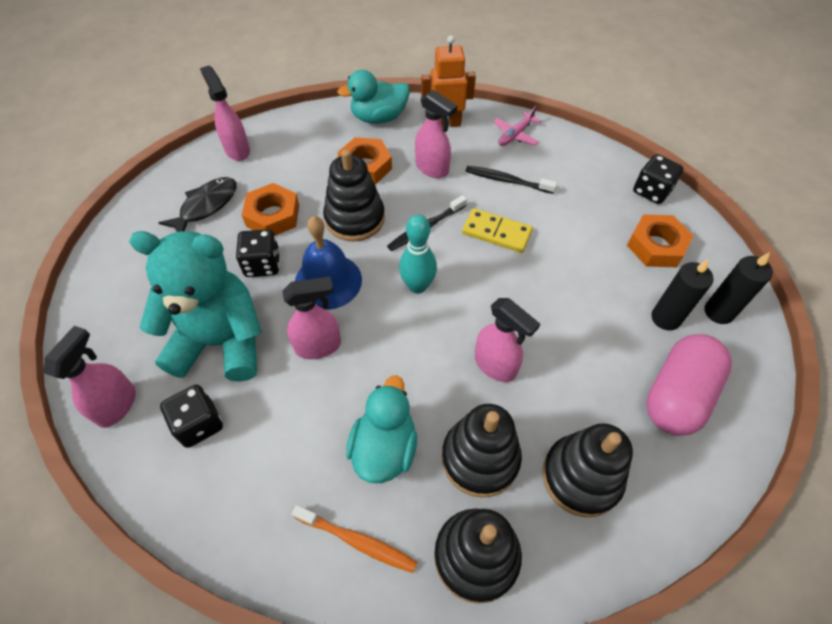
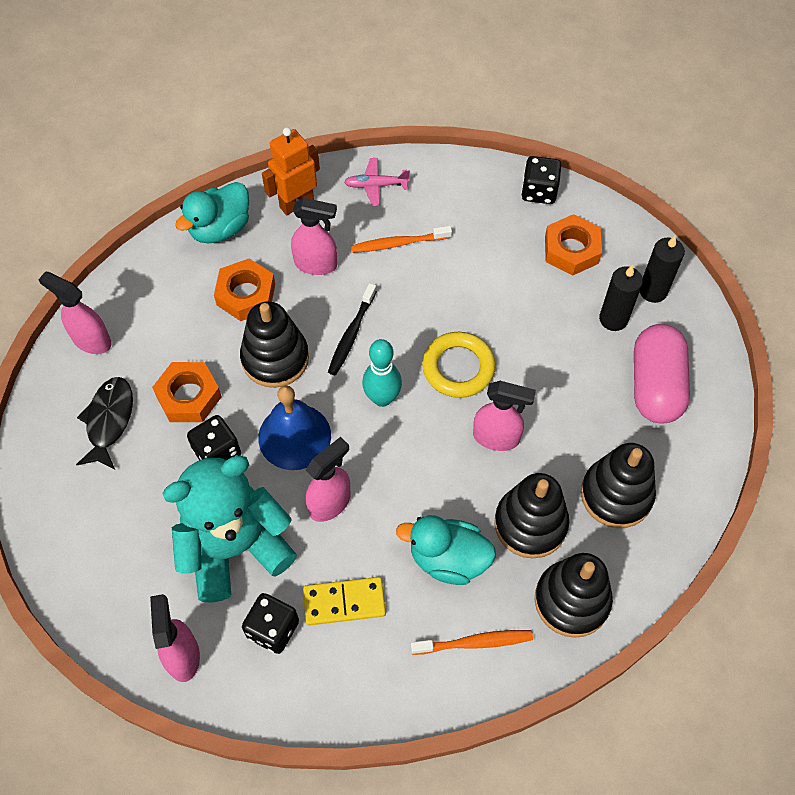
camera: 30 degrees left, 5 degrees up
(384, 448) = (448, 559): turquoise duck -> turquoise duck turned 60 degrees counterclockwise
(496, 232) = (421, 306): yellow domino -> yellow domino (344, 602)
(497, 293) = (458, 368): none -> yellow ring
(507, 181) = (398, 243): black toothbrush -> orange toothbrush
(515, 135) = (376, 185): pink plane -> pink plane turned 75 degrees clockwise

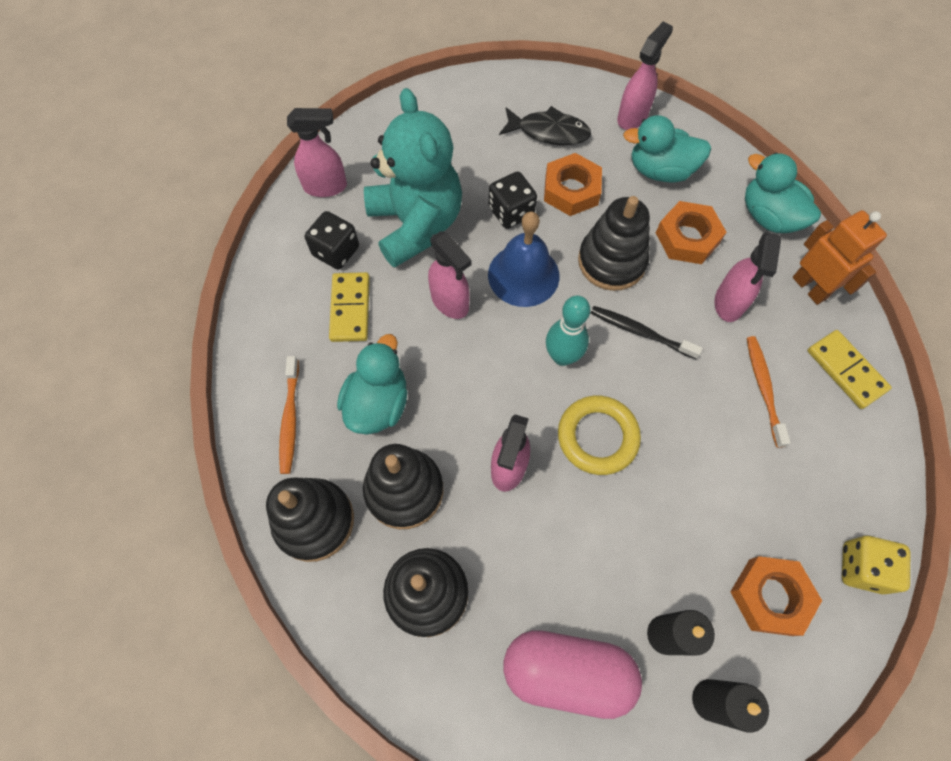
camera: 95 degrees right, 5 degrees up
(164, 316) = (660, 170): none -> turquoise duck
(376, 185) = (845, 370): pink plane -> yellow domino
(539, 191) = (862, 567): black dice -> yellow dice

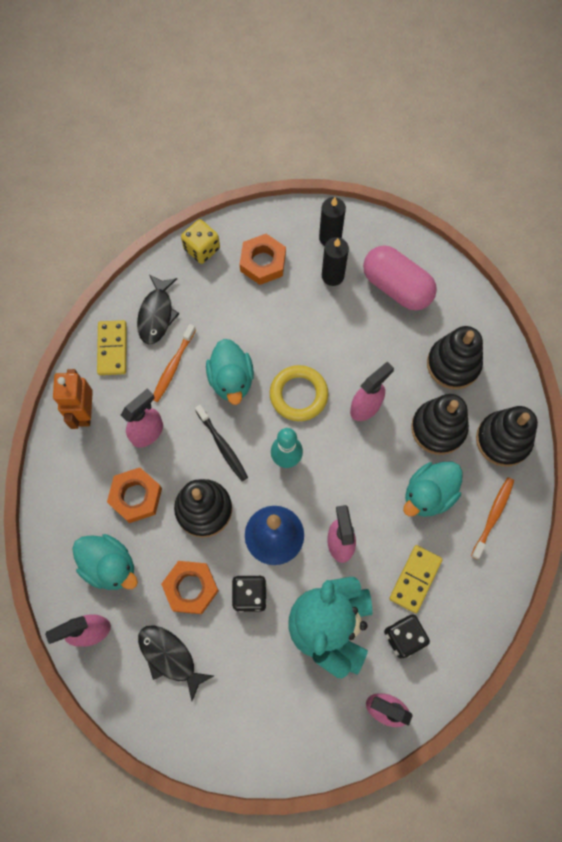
camera: 150 degrees left, 5 degrees up
(768, 216) = (64, 479): turquoise duck -> turquoise duck (231, 380)
(835, 441) = (157, 314): none -> black fish

